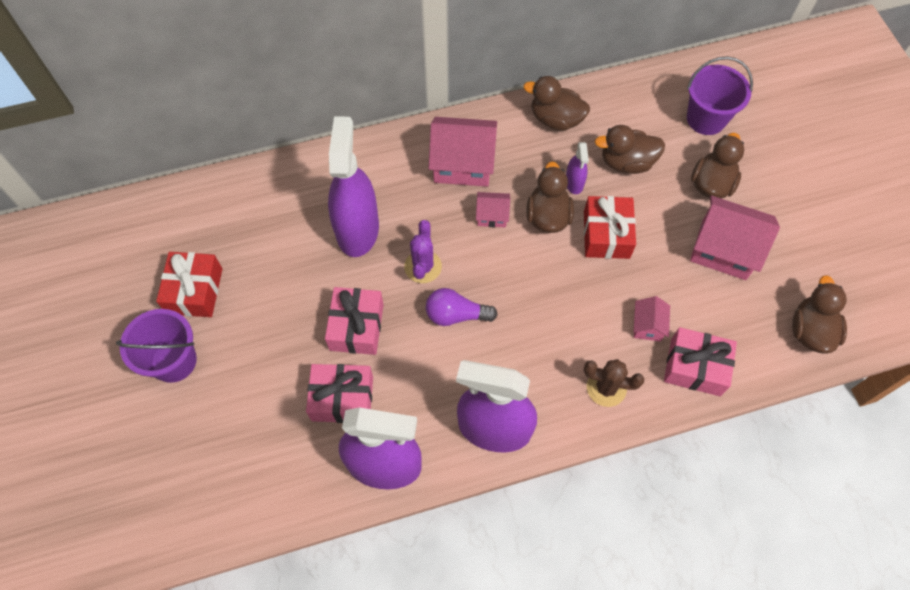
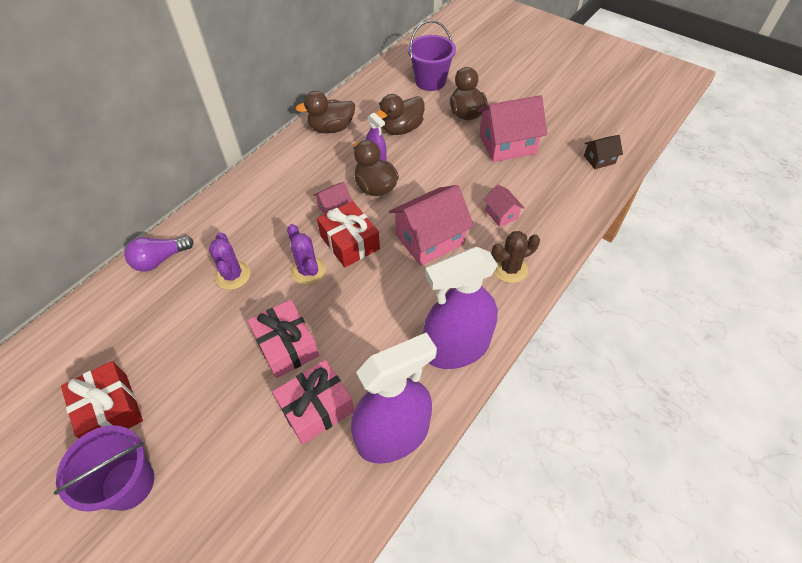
camera: 35 degrees left, 10 degrees down
(357, 229) = (233, 275): purple spray bottle -> purple cactus
(456, 315) = (361, 288): purple light bulb -> purple light bulb (160, 260)
(463, 164) = (285, 188): pink house -> pink house (429, 239)
(606, 234) = (425, 176): red gift -> red gift (349, 242)
(695, 367) = (554, 220): pink gift -> none
(810, 331) = (599, 159): brown duck -> brown house

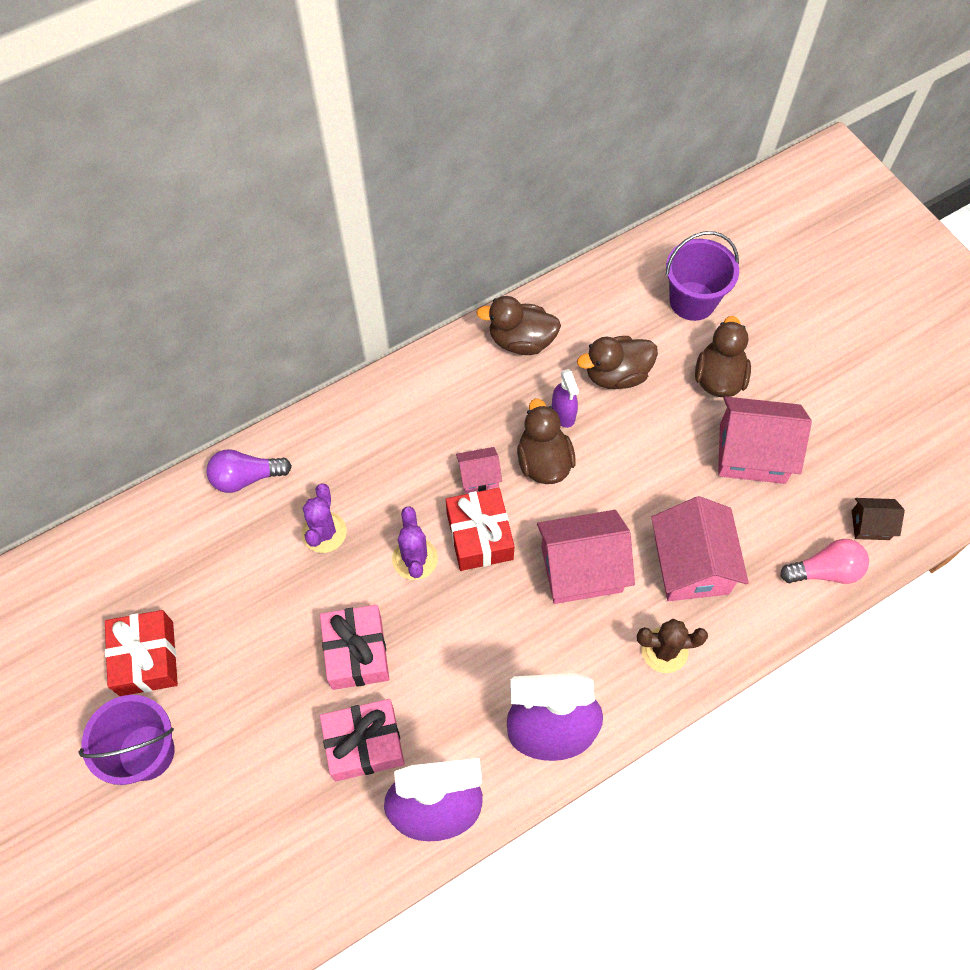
camera: 20 degrees right, 10 degrees up
(501, 214) = (691, 565): pink house -> pink house, size x1.97
(587, 191) = (825, 571): none -> pink light bulb

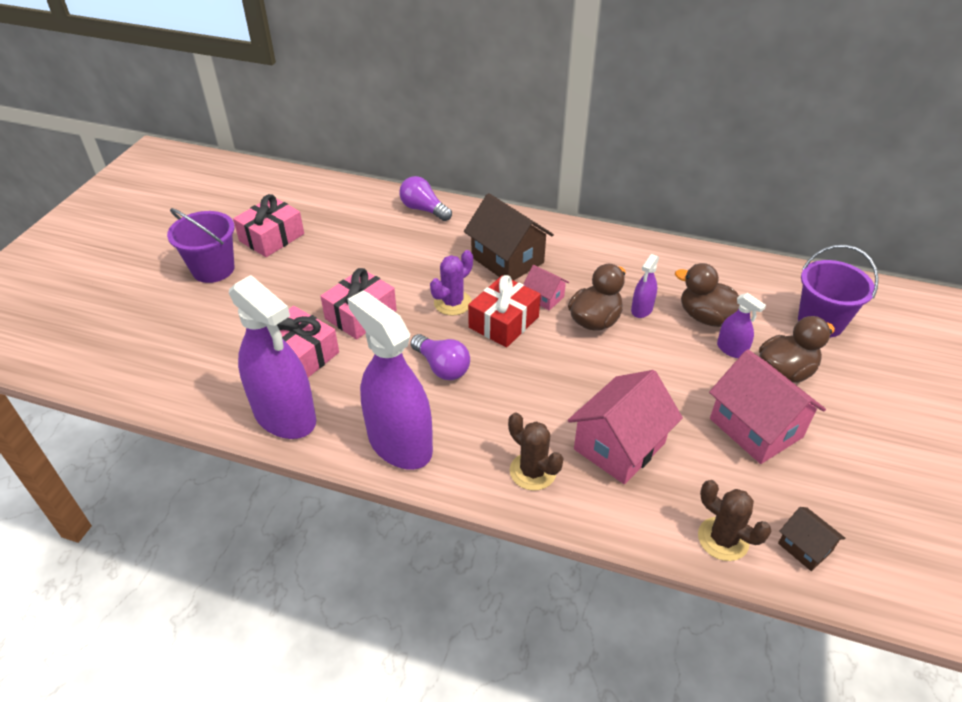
camera: 50 degrees right, 20 degrees down
(147, 658) = (272, 237): red gift -> pink gift
(324, 532) = (425, 256): purple cactus -> none
(399, 464) = (507, 260): none -> brown house
(490, 631) = (442, 367): none -> purple light bulb
(521, 341) = (664, 261): brown duck -> none
(581, 569) = (541, 386): pink house -> none
(665, 392) = (731, 349): none -> purple spray bottle
(825, 571) = (723, 539): pink light bulb -> brown cactus

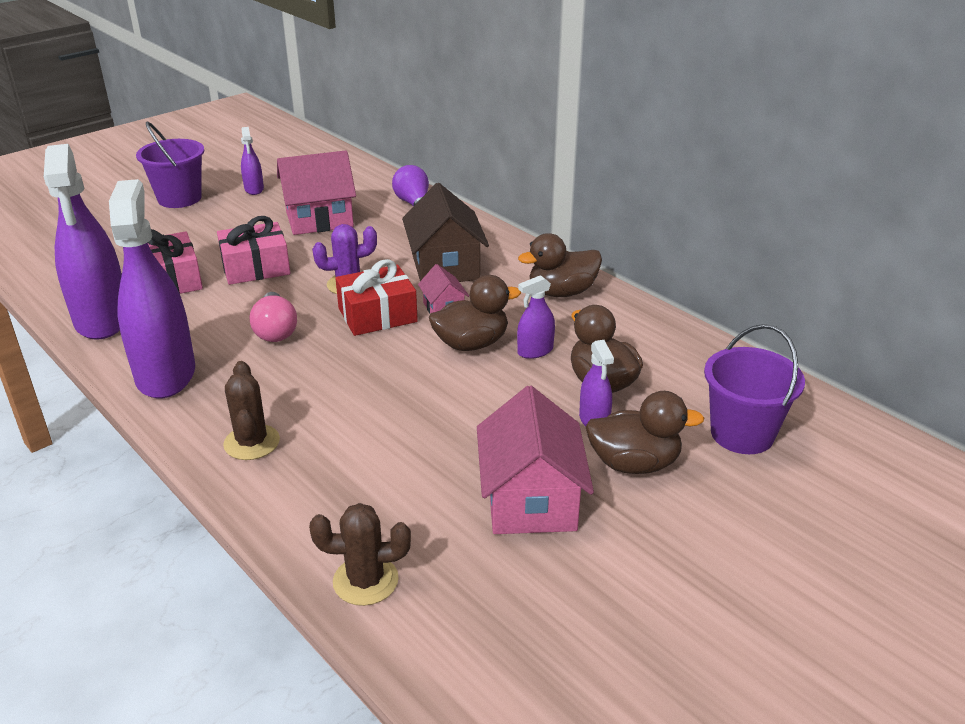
camera: 30 degrees right, 10 degrees down
(272, 237) = (254, 189): pink gift -> purple spray bottle
(442, 367) = (275, 330): purple light bulb -> pink light bulb
(609, 253) = (561, 292): none -> brown duck
(619, 446) = (361, 456): pink house -> pink house (319, 219)
(723, 539) = (365, 581): brown cactus -> brown cactus turned 75 degrees counterclockwise
(804, 547) = (446, 631): brown house -> none

